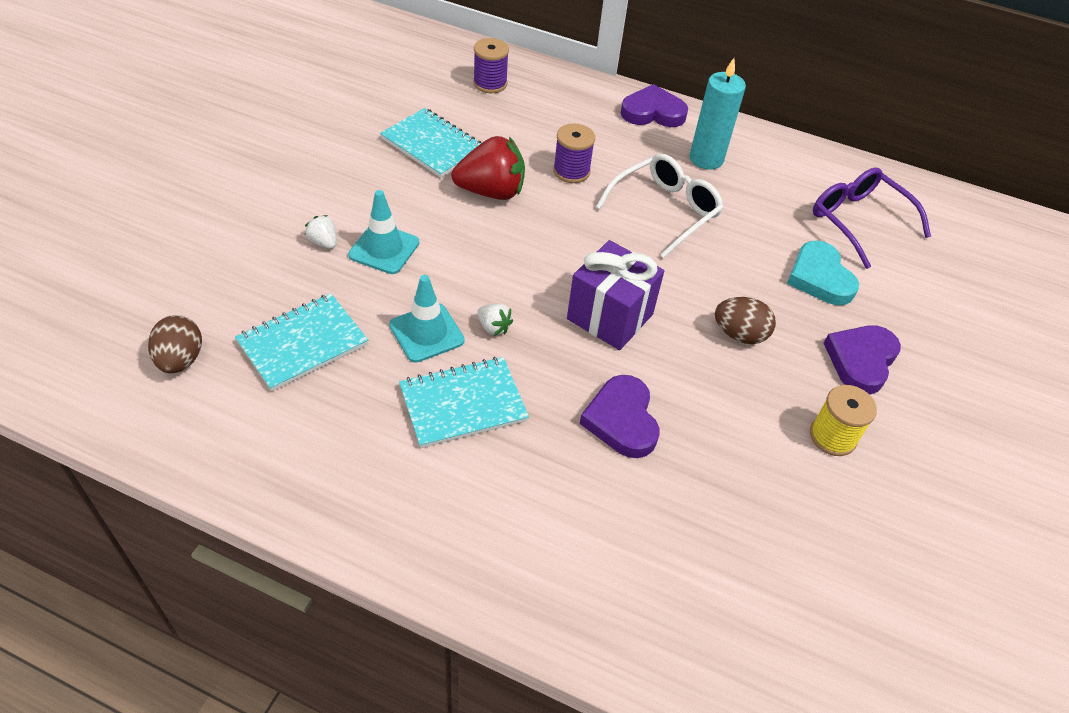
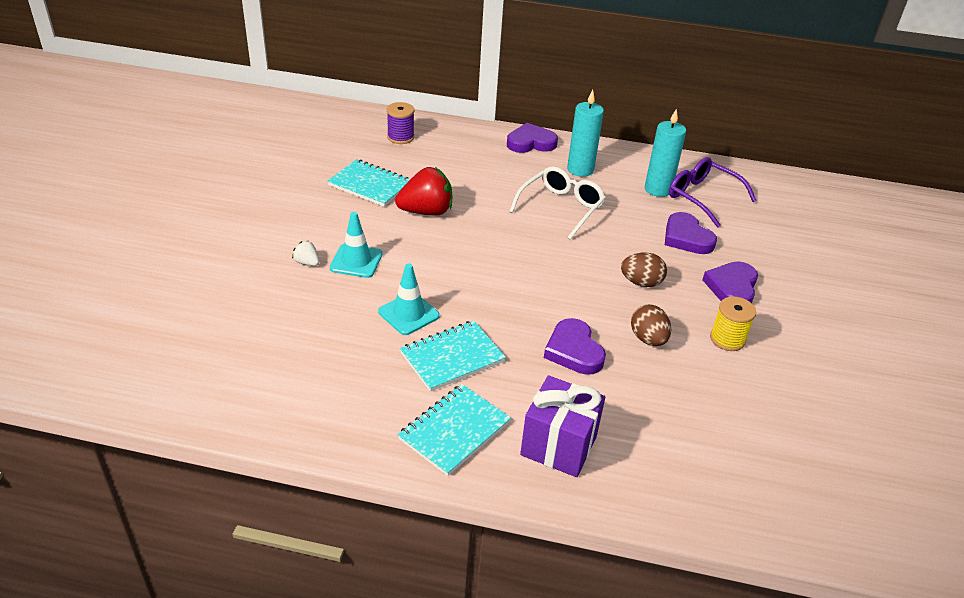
camera: 10 degrees left, 10 degrees down
(180, 360) = (220, 359): brown egg -> brown egg (648, 339)
(303, 344) = (314, 334): turquoise notebook -> turquoise notebook (454, 431)
(493, 327) = (458, 303): white strawberry -> none
(571, 171) = (482, 190): purple spool -> none
(610, 317) = (543, 284): purple gift -> purple gift (558, 445)
(801, 201) = (658, 189): none -> turquoise candle
(819, 277) = (686, 238): turquoise heart -> purple heart

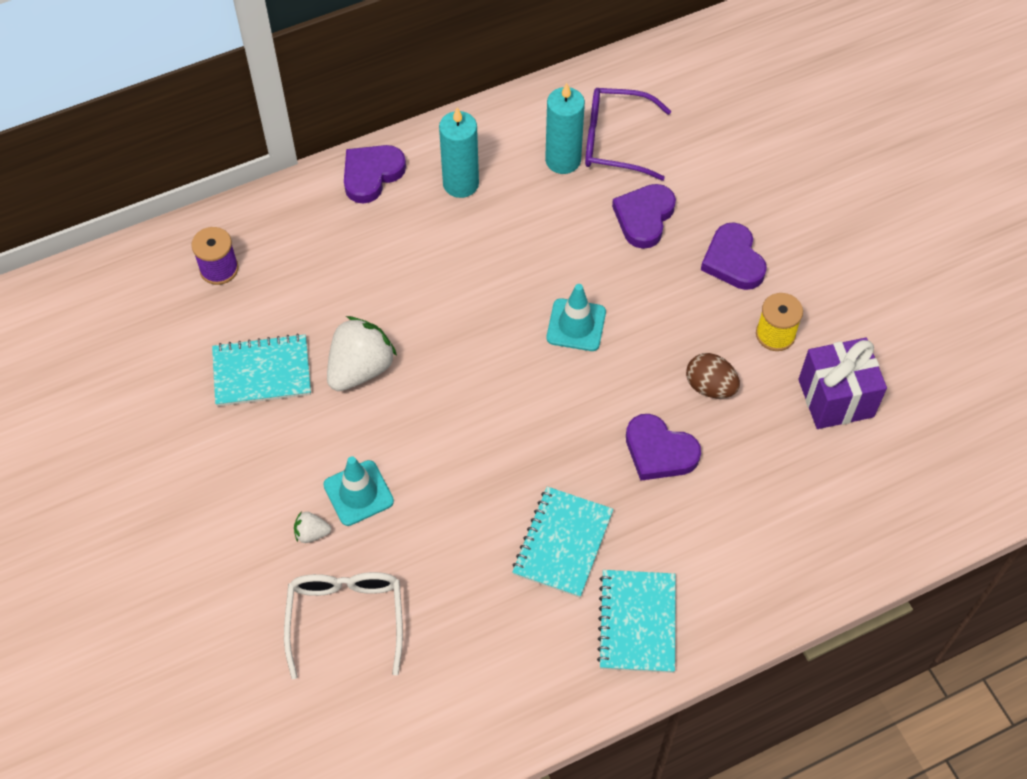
camera: 35 degrees left, 20 degrees up
(408, 314) = (475, 522): turquoise traffic cone -> turquoise traffic cone (576, 325)
(426, 211) = (360, 368): red strawberry -> white strawberry
(558, 445) = (732, 569): purple gift -> purple gift (836, 398)
(561, 208) = (491, 261): white glasses -> white glasses (346, 618)
(641, 282) = (650, 315): brown egg -> none
(686, 238) = (644, 217): purple heart -> purple heart turned 90 degrees clockwise

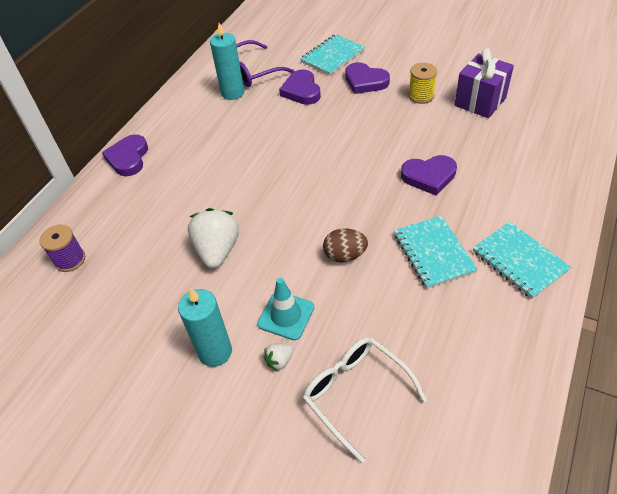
camera: 35 degrees left, 10 degrees down
(262, 372) = (153, 295): turquoise notebook -> turquoise notebook (332, 56)
(460, 184) = (186, 132): turquoise candle -> turquoise candle (215, 352)
(576, 325) = (319, 152): turquoise traffic cone -> none
(710, 386) = (418, 134): brown egg -> brown egg (345, 255)

